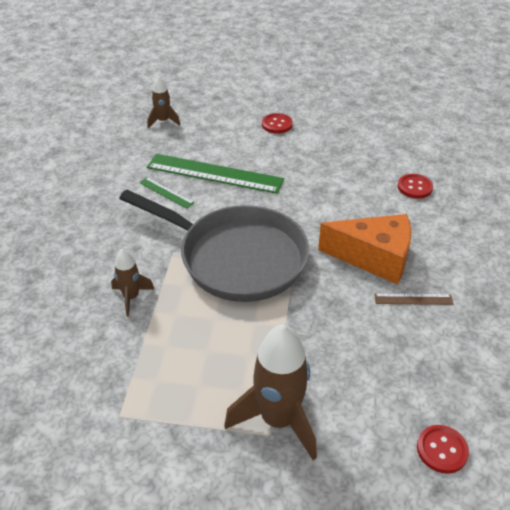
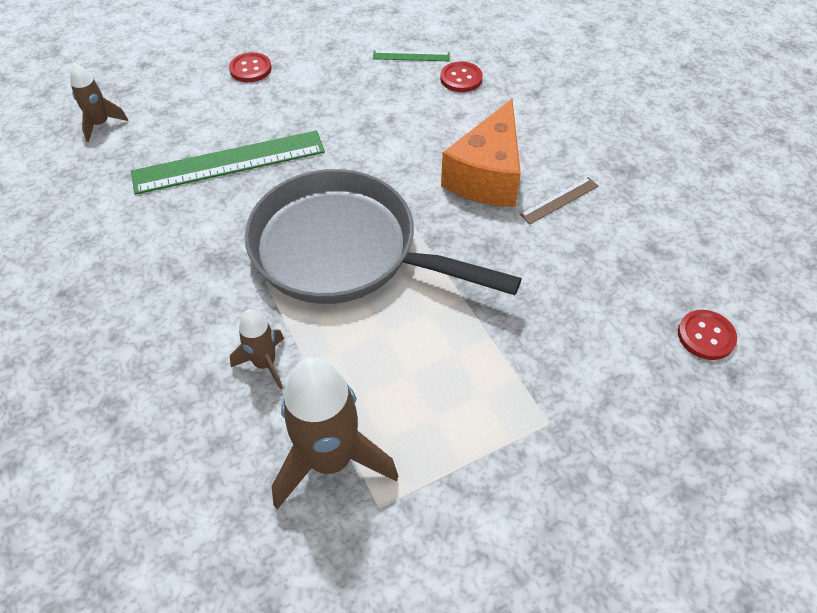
camera: 35 degrees left, 10 degrees up
(166, 192) = (189, 214): green ruler -> green ruler (411, 56)
(236, 257) = (344, 250): grey pan -> grey pan turned 150 degrees counterclockwise
(278, 420) = (544, 401): brown rocket -> brown rocket (330, 460)
(374, 258) = (487, 176): orange cheese -> orange cheese turned 135 degrees clockwise

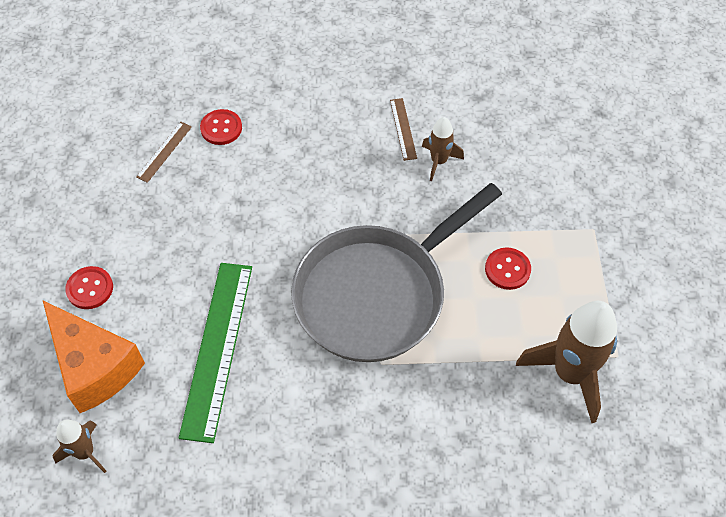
camera: 65 degrees left, 5 degrees up
(265, 363) = (465, 390): brown rocket -> brown rocket (439, 161)
(411, 56) = (164, 151): green ruler -> brown ruler
(487, 176) = (350, 162): orange cheese -> orange cheese (95, 366)
(706, 336) = (565, 110): red button -> red button (507, 269)

